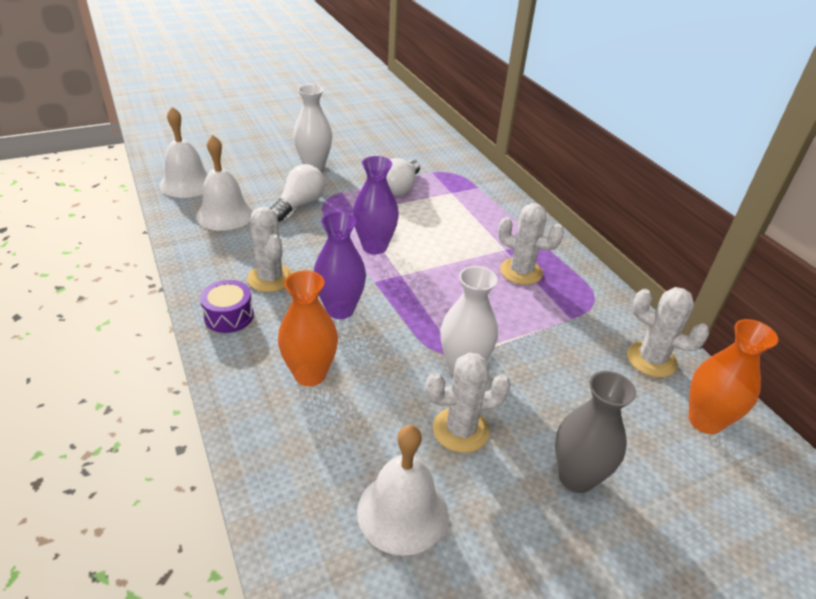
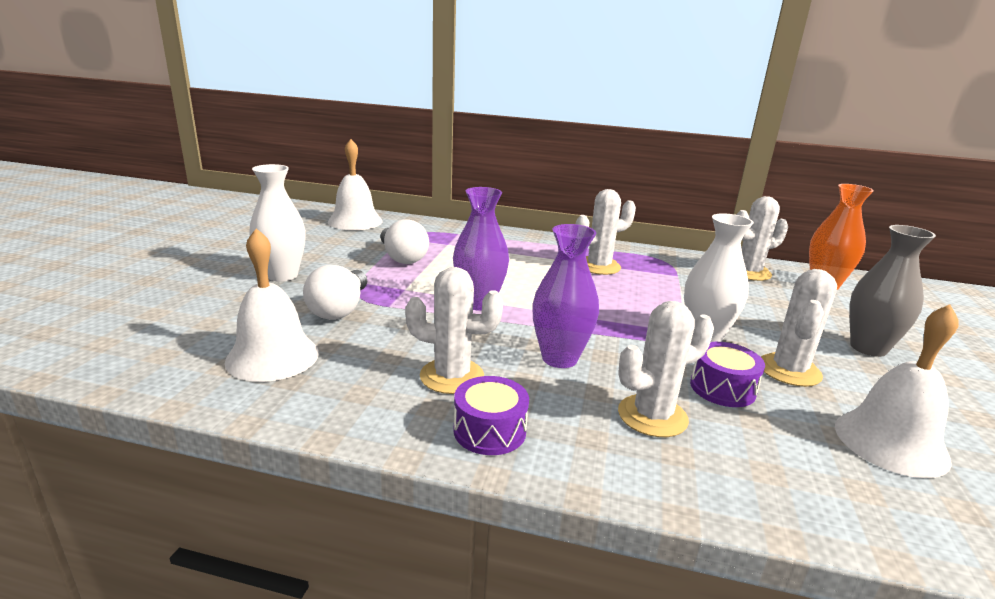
camera: 50 degrees left, 15 degrees down
(187, 183) = (147, 356): white bell -> white bell (355, 221)
(299, 205) = (340, 309): white light bulb -> white light bulb turned 150 degrees counterclockwise
(310, 374) = (652, 416): orange vase -> white cactus
(386, 398) = (722, 388): none -> purple drum

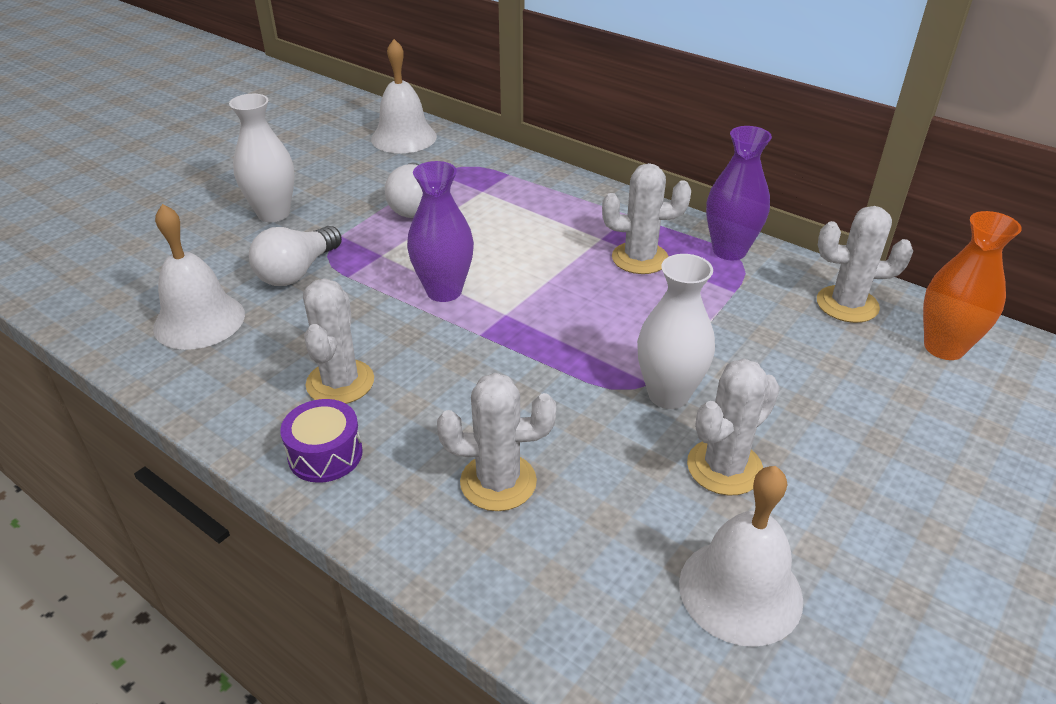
camera: 25 degrees right, 15 degrees up
(452, 376) = (340, 382): white cactus -> white cactus turned 60 degrees clockwise
(559, 358) = (467, 386): purple vase -> purple vase (729, 251)
(722, 388) = (613, 469): purple drum -> none
(868, 348) = (878, 462): grey vase -> none

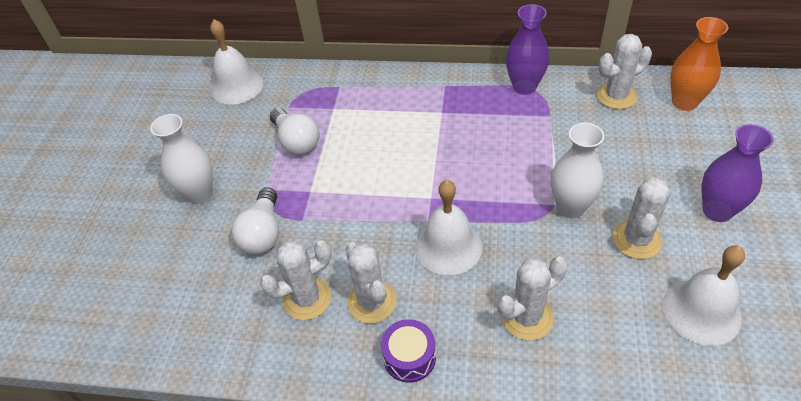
camera: 25 degrees left, 10 degrees up
(199, 321) = (229, 306): white bell -> white bell (448, 246)
(444, 291) = (377, 200): purple vase -> purple vase (717, 211)
(640, 258) = (477, 117): white cactus -> white cactus (307, 299)

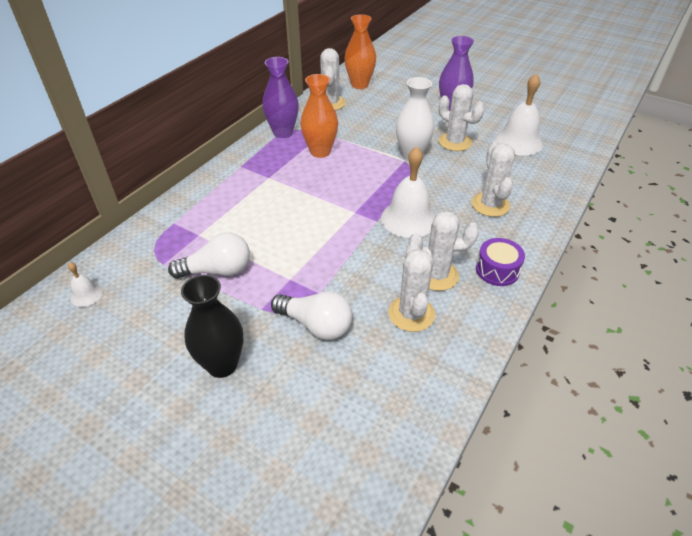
camera: 70 degrees left, 5 degrees down
(200, 194) = (222, 365): white vase -> black vase
(237, 86) = (86, 295): white bell -> white bell, size x0.48
(513, 129) = (320, 152): none -> orange vase

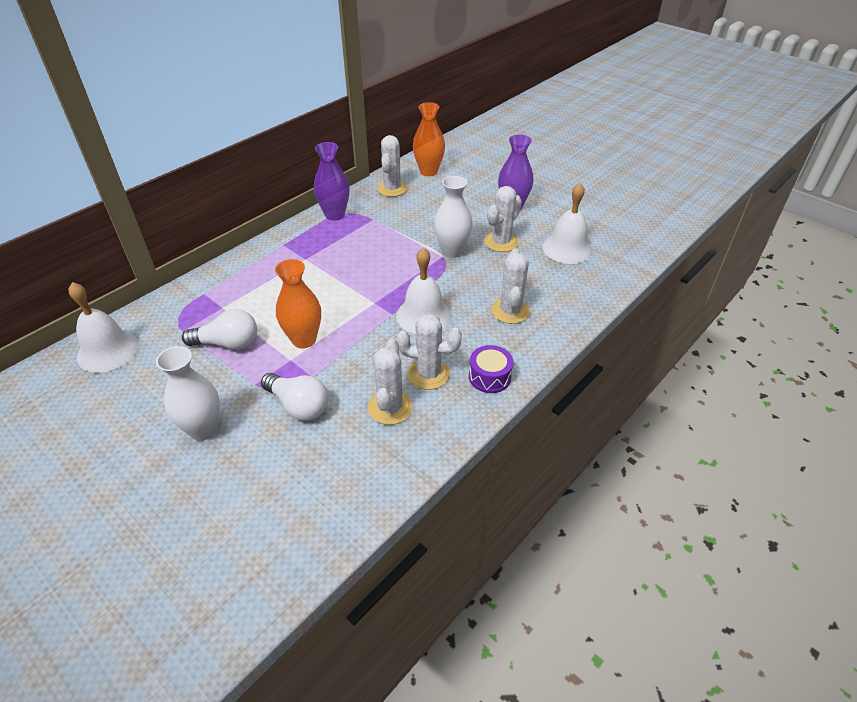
camera: 10 degrees right, 0 degrees up
(86, 295) = (108, 351): white bell -> white bell, size x2.09
(222, 365) = (203, 429): black vase -> white vase
(320, 152) = (363, 238): orange vase -> orange vase (304, 340)
(455, 142) = (501, 242): white cactus -> white cactus turned 75 degrees clockwise

